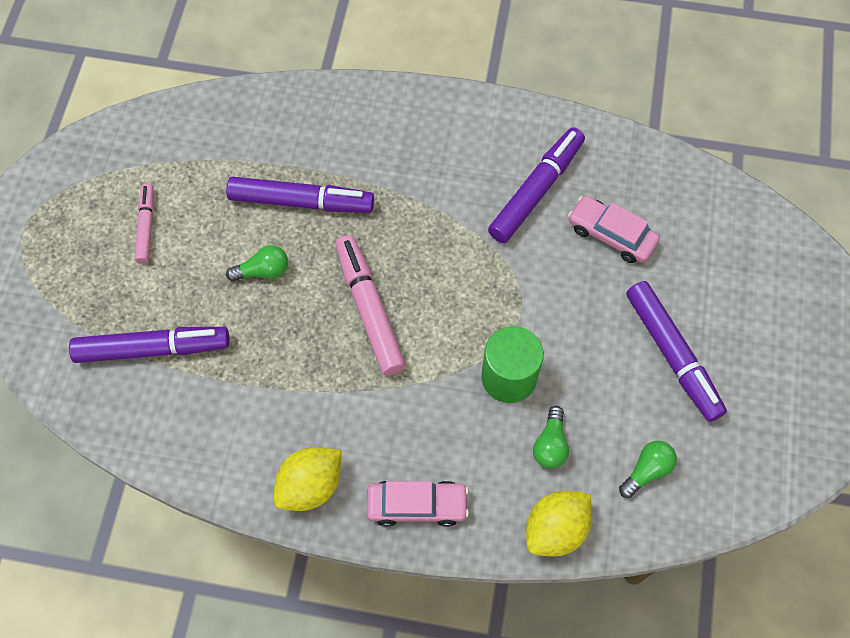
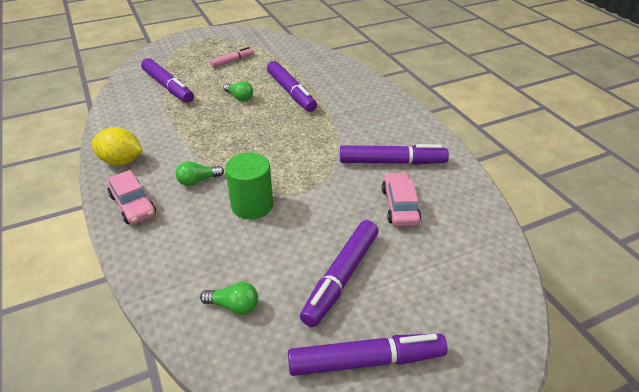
camera: 55 degrees right, 25 degrees down
(370, 309) = (249, 136): pink marker -> none
(550, 445) = (217, 245): green light bulb -> green light bulb (198, 181)
(556, 529) = (153, 276): yellow lemon -> none
(776, 395) = (366, 361): none -> purple marker

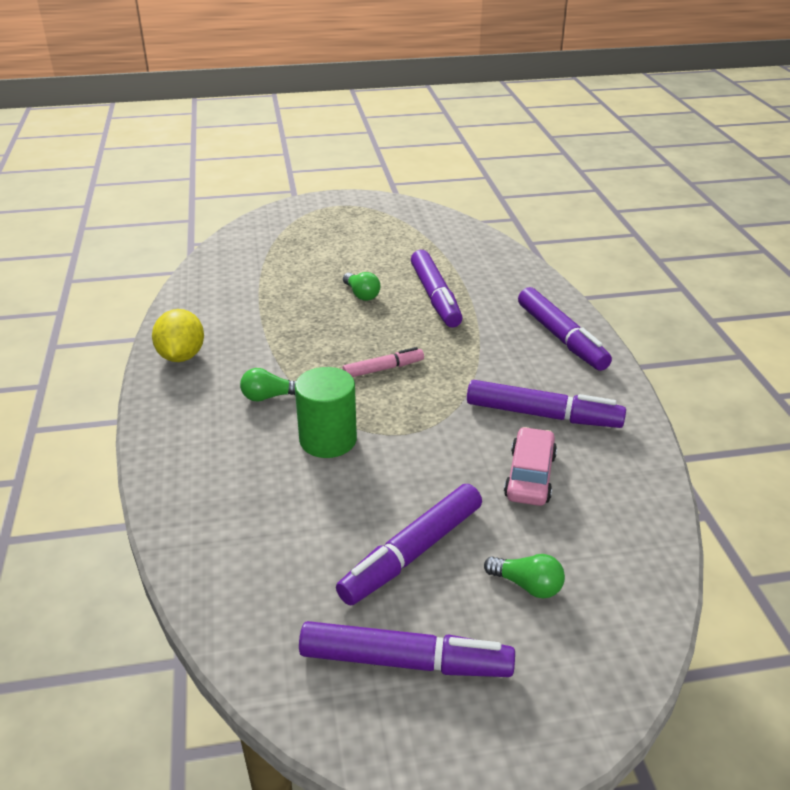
camera: 15 degrees right, 5 degrees down
(121, 161) = (181, 356): yellow lemon -> yellow lemon turned 60 degrees clockwise
(133, 205) = (178, 413): pink car -> none
(168, 87) = (271, 267): purple marker -> purple marker (561, 338)
(232, 61) = (369, 243): pink marker -> pink marker (383, 369)
(234, 306) = (261, 560): green light bulb -> green light bulb (527, 585)

